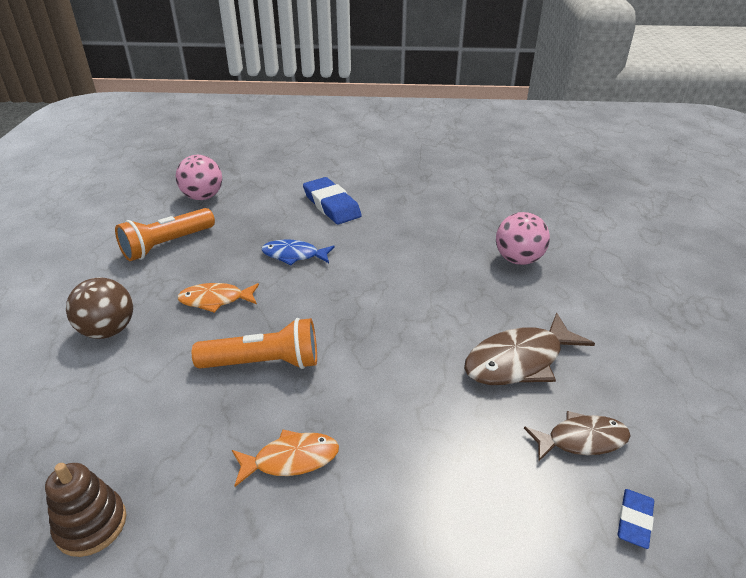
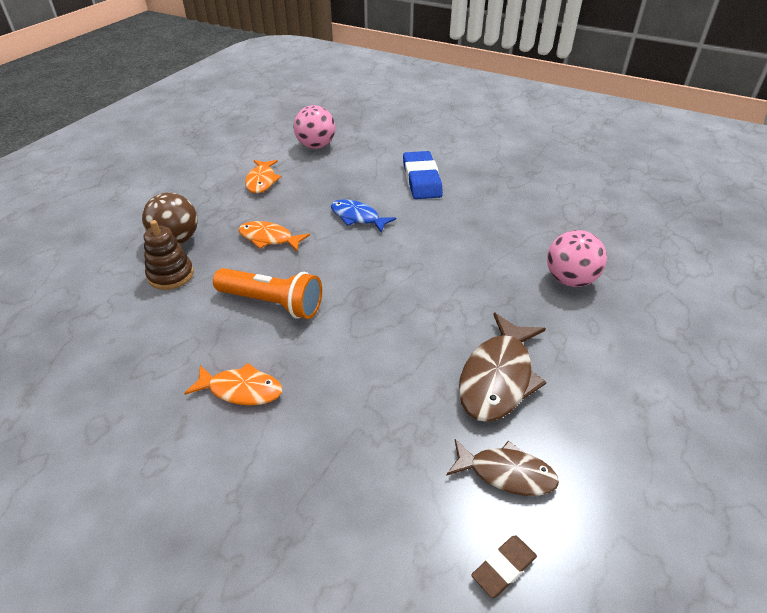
camera: 25 degrees right, 5 degrees up
(91, 525) = (77, 383): brown stacking toy -> brown stacking toy (171, 275)
(167, 245) = (262, 181): orange flashlight -> orange fish
(519, 361) = (498, 378): brown fish -> brown fish turned 60 degrees counterclockwise
(634, 520) = (503, 568): blue eraser -> brown eraser

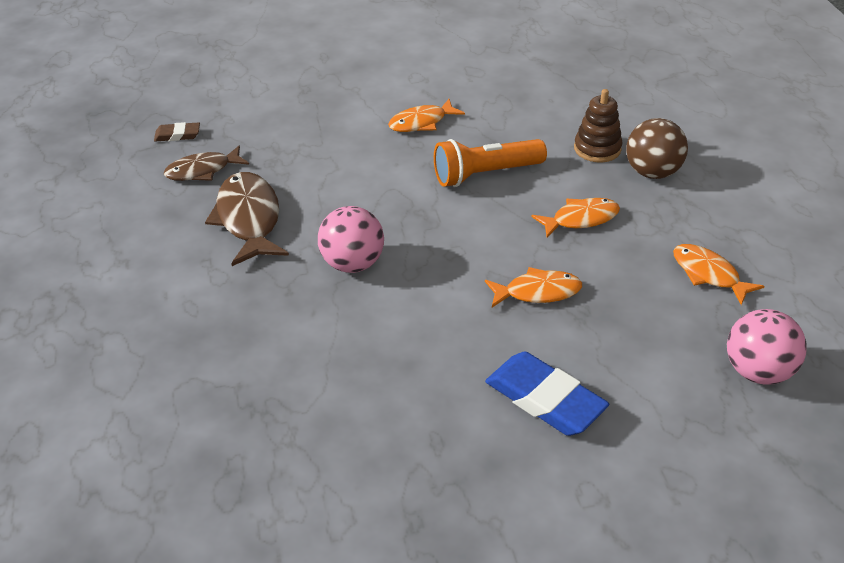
camera: 140 degrees right, 0 degrees up
(357, 217) = (538, 292): blue fish -> orange fish
(503, 568) = (177, 135): brown eraser -> brown eraser turned 75 degrees clockwise
(570, 280) = (240, 346): pink ball -> pink ball (352, 264)

